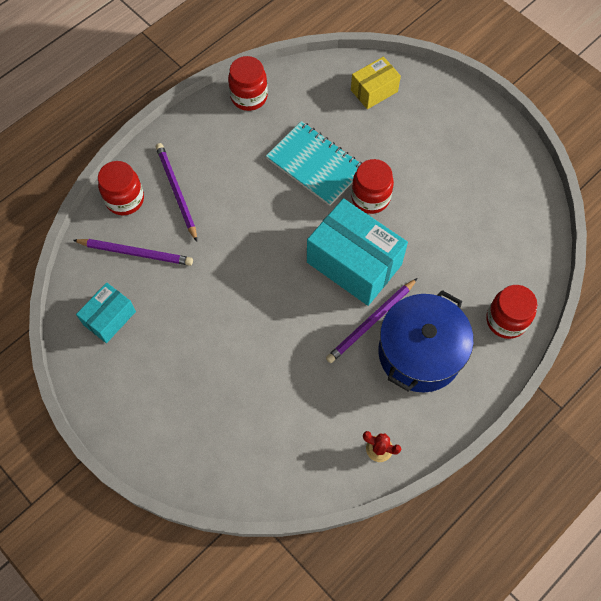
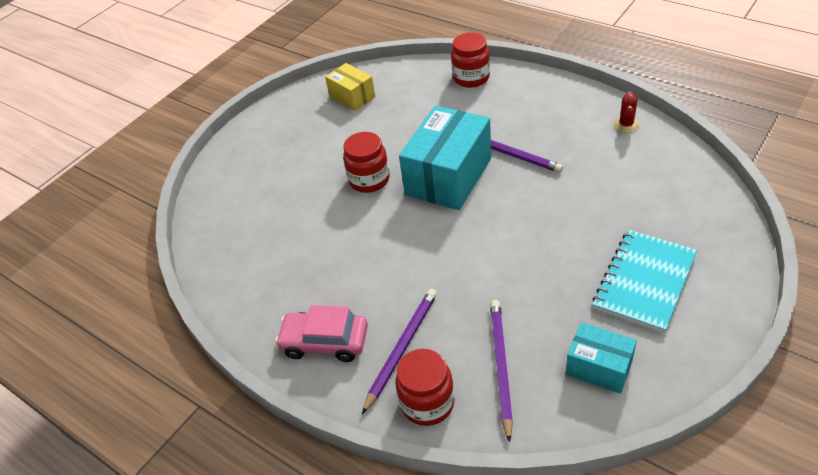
camera: 95 degrees left, 20 degrees down
(176, 191) = (401, 348): purple pencil -> purple pencil turned 150 degrees clockwise
(201, 143) = (325, 342): none -> pink car
(249, 97) = (248, 311): red jar -> none
(315, 165) = (337, 230): turquoise notebook -> turquoise notebook (644, 282)
(374, 91) = (232, 203): yellow box -> yellow box (352, 97)
(420, 353) = (524, 118): blue pot -> none

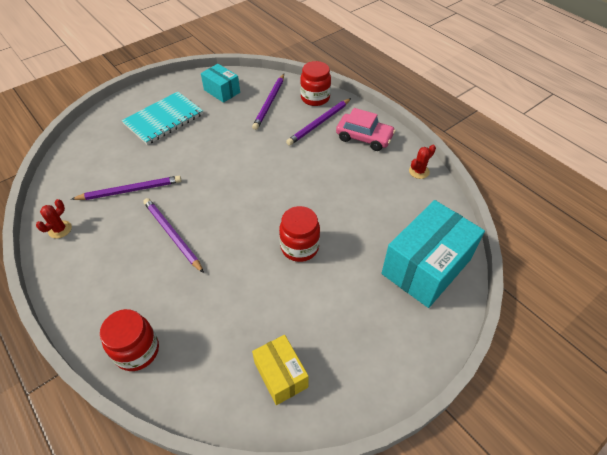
camera: 170 degrees left, 5 degrees up
(241, 308) = (419, 171): none -> red cactus
(448, 176) = (232, 228): turquoise box -> turquoise box (426, 267)
(593, 178) = (130, 190): none -> purple pencil

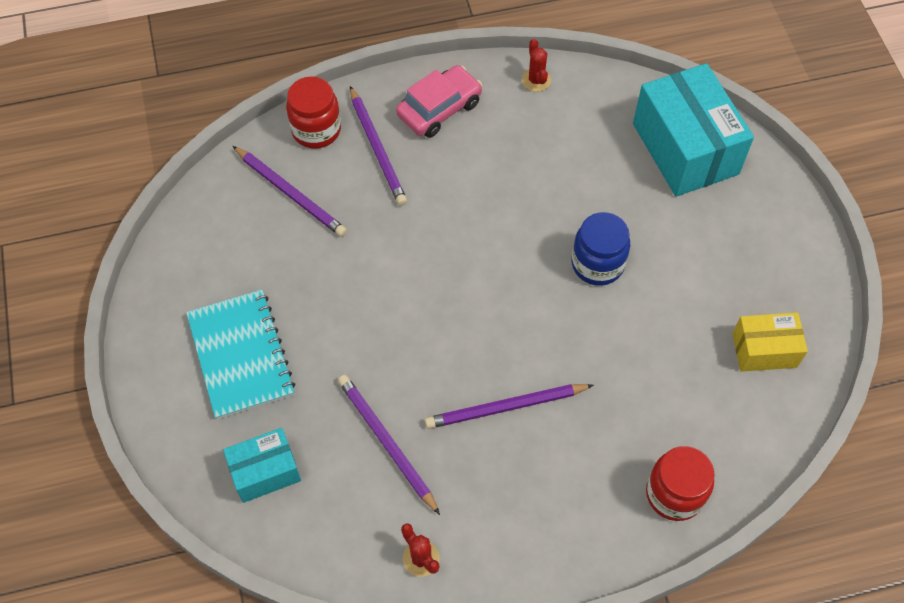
camera: 65 degrees left, 10 degrees up
(130, 190) = (386, 443): purple pencil -> purple pencil turned 45 degrees counterclockwise
(222, 91) = (217, 249): turquoise box -> turquoise box (265, 472)
(299, 247) = (597, 264): red jar -> blue jar

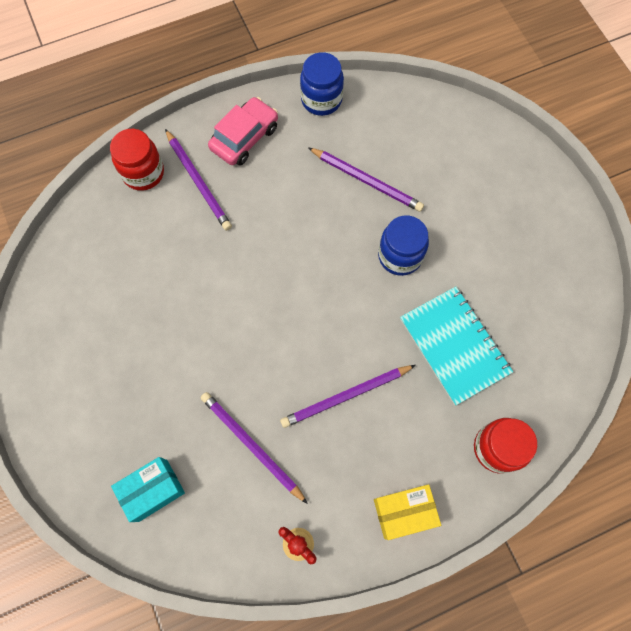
camera: 10 degrees left, 10 degrees up
(241, 355) = (114, 388): turquoise notebook -> turquoise notebook (454, 346)
(291, 193) = (131, 234): purple pencil -> purple pencil (367, 181)
(536, 80) = (321, 100): red cactus -> blue jar
(685, 149) = (454, 142): turquoise box -> none
(764, 350) = (548, 309): yellow box -> yellow box (404, 512)

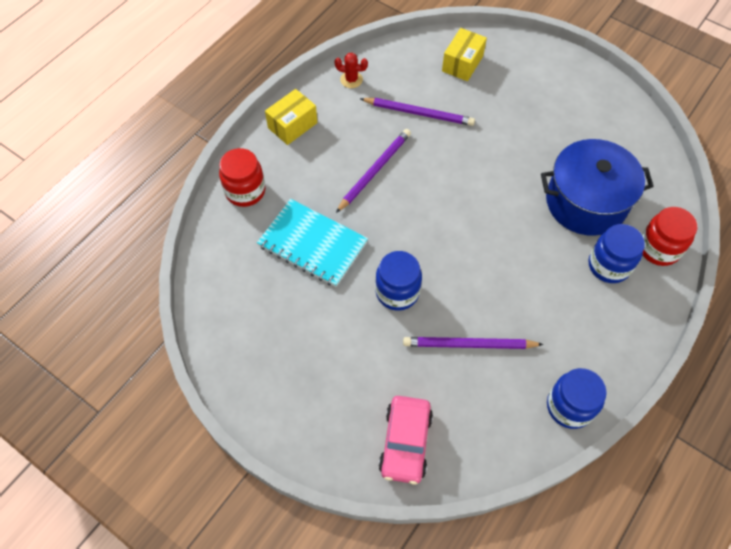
camera: 150 degrees right, 10 degrees down
(153, 490) = (462, 63): turquoise box -> yellow box
(166, 247) = (586, 202): none -> blue pot
(198, 182) = (609, 265): purple pencil -> blue jar
(244, 138) = (606, 326): pink car -> pink car (405, 443)

